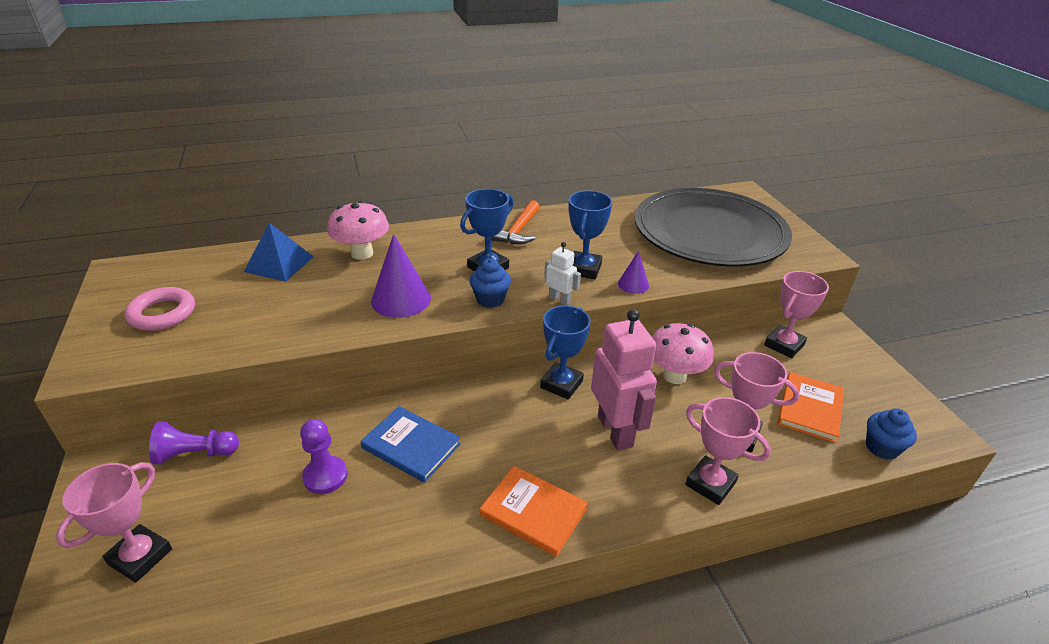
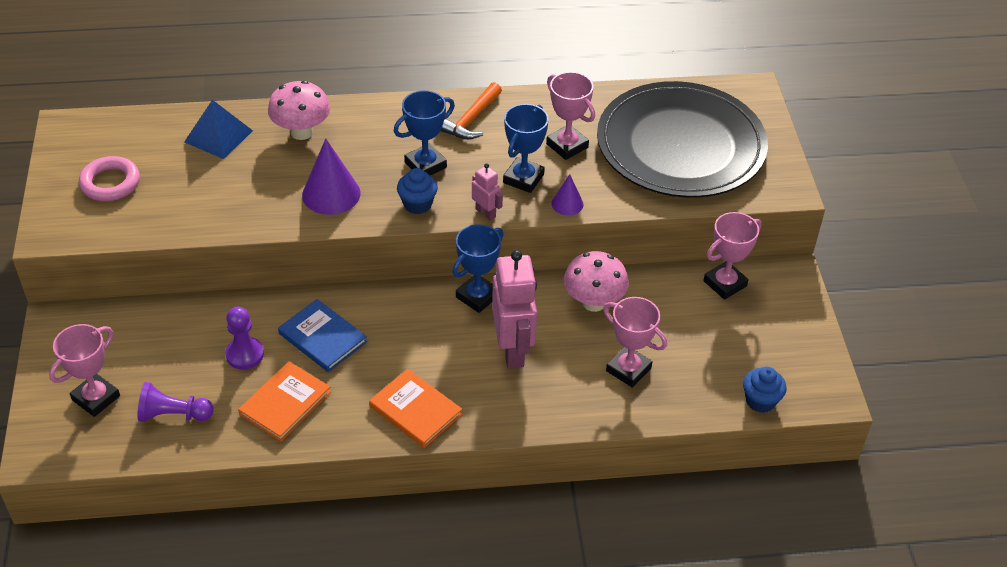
camera: 10 degrees right, 10 degrees up
(195, 454) = (136, 319): purple pawn -> purple pawn (173, 415)
(559, 300) = (486, 213): white robot -> pink robot
(710, 484) = (580, 409): pink trophy -> pink trophy (567, 146)
(810, 409) = (712, 354): orange book -> orange book (285, 403)

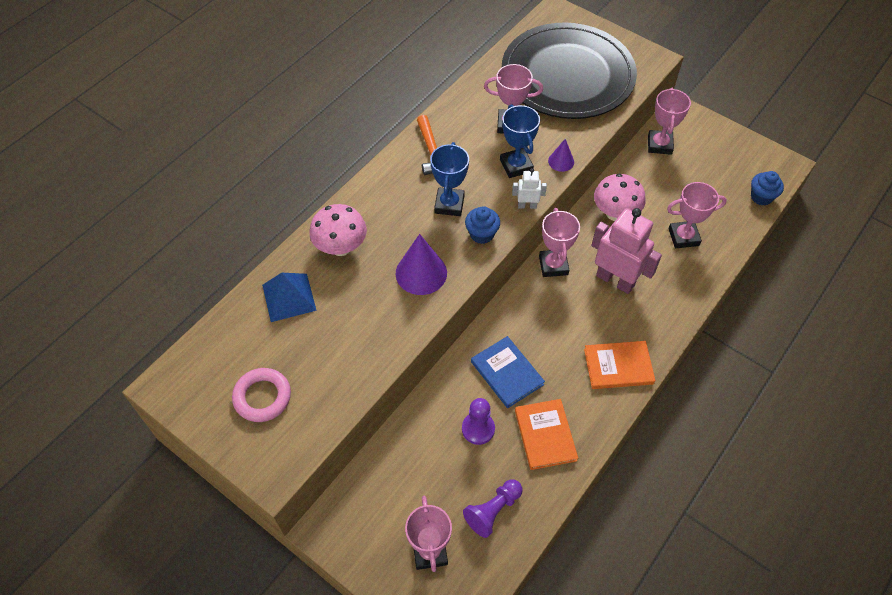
camera: 45 degrees left, 10 degrees up
(322, 338) = (507, 373): blue book -> blue book turned 60 degrees clockwise
(477, 296) = (553, 265): blue trophy -> pink trophy
(486, 213) = (527, 205): pink robot -> white robot

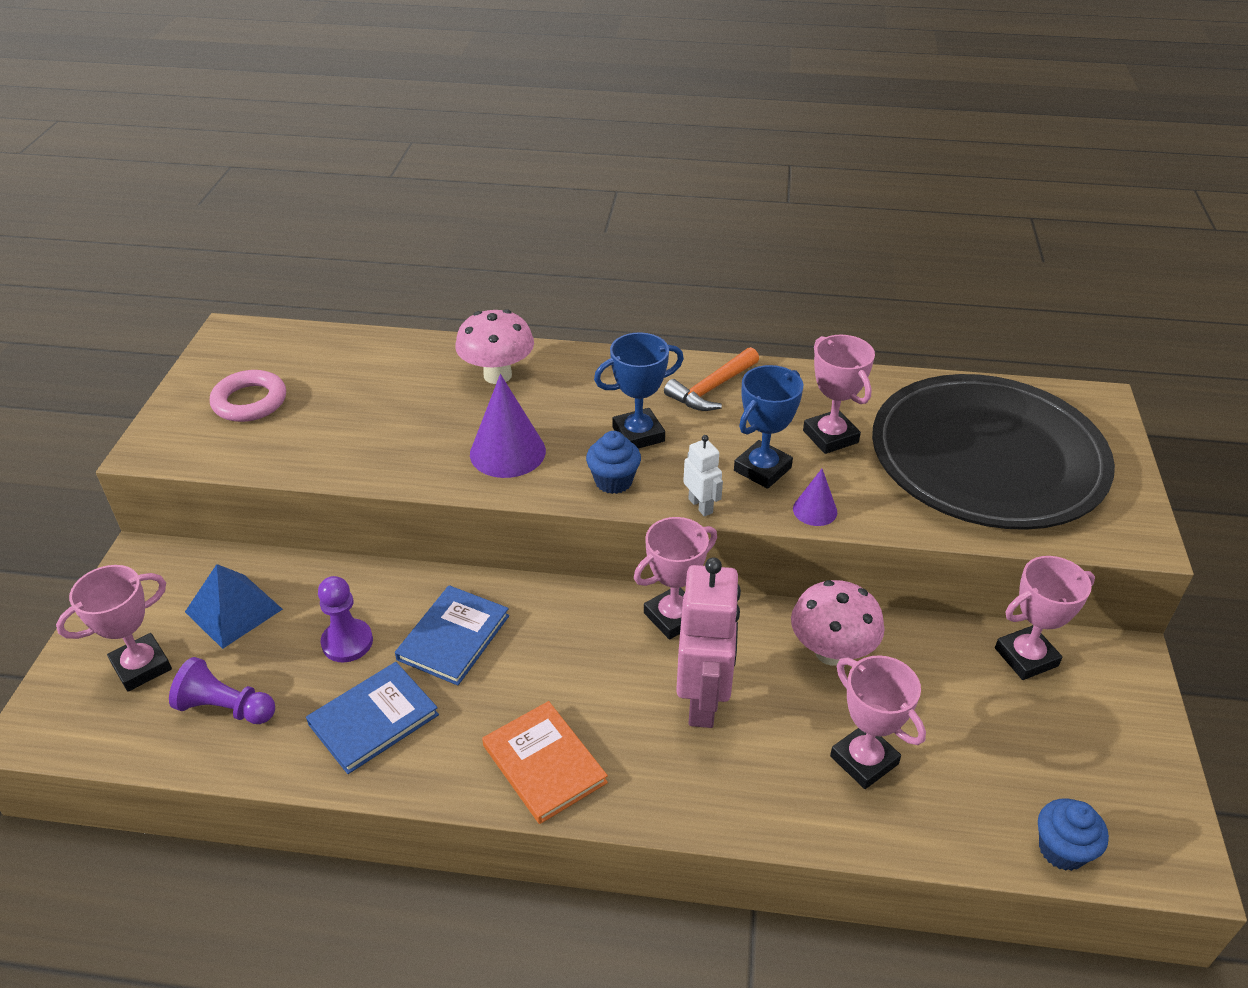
camera: 60 degrees right, 15 degrees down
(289, 297) = (398, 366): blue pyramid -> blue pyramid (234, 610)
(545, 435) = (373, 719): orange book -> blue book

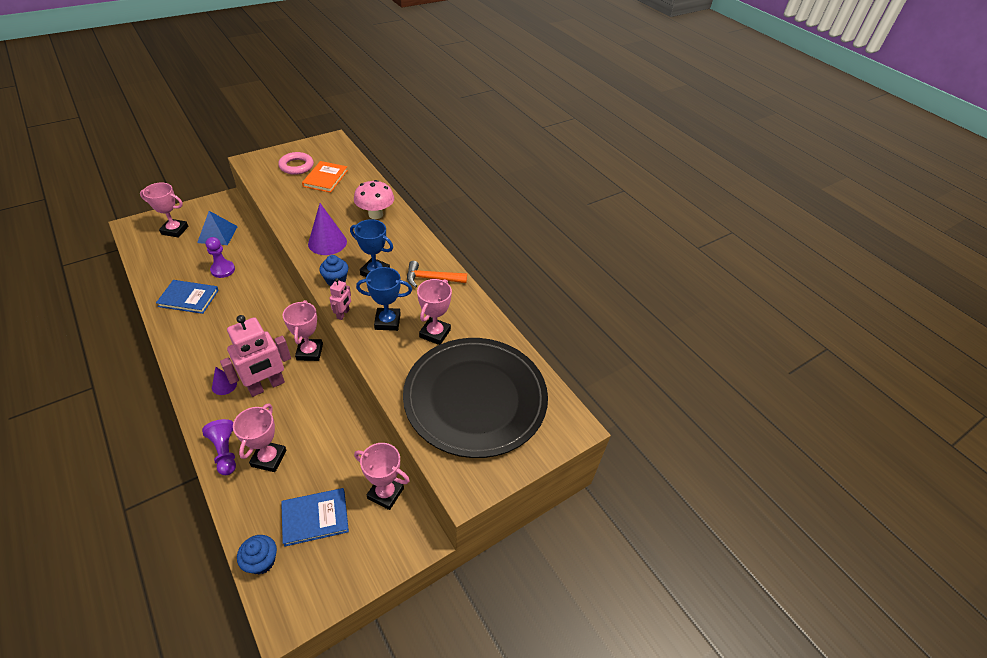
camera: 45 degrees right, 5 degrees up
(226, 708) = (169, 260): purple pawn -> purple pawn (225, 451)
(453, 637) = (246, 295): blue book -> blue book (315, 518)
(544, 764) = (197, 356): orange book -> orange book (325, 178)
(673, 617) = (309, 352): pink trophy -> pink trophy turned 75 degrees clockwise
(701, 506) = (343, 314): white robot -> pink robot
(815, 510) = (373, 352): purple cone -> purple cone (224, 385)
(831, 652) = (329, 415): pink mushroom -> none

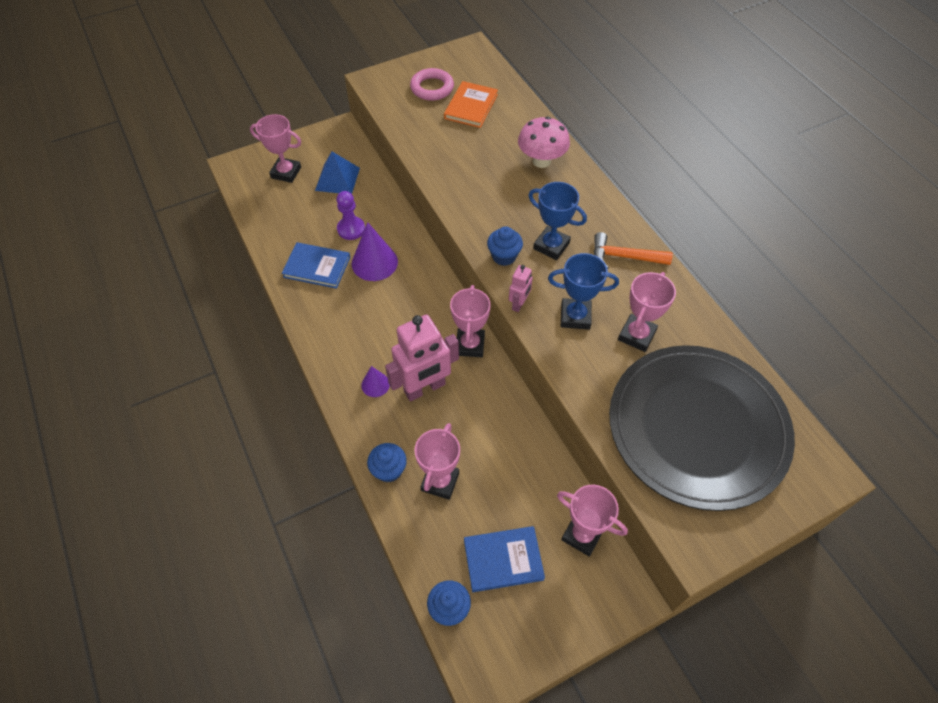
camera: 10 degrees right, 10 degrees up
(225, 451) = (389, 470): purple pawn -> blue cupcake
(327, 242) = (486, 201): purple cone -> purple cone (374, 262)

